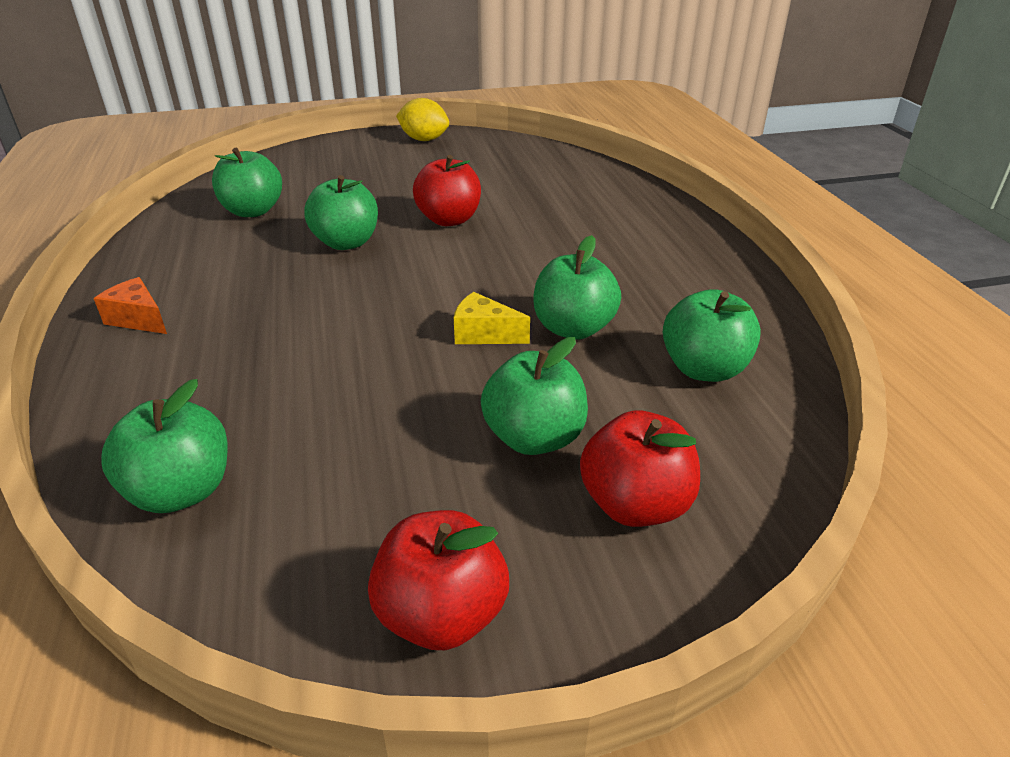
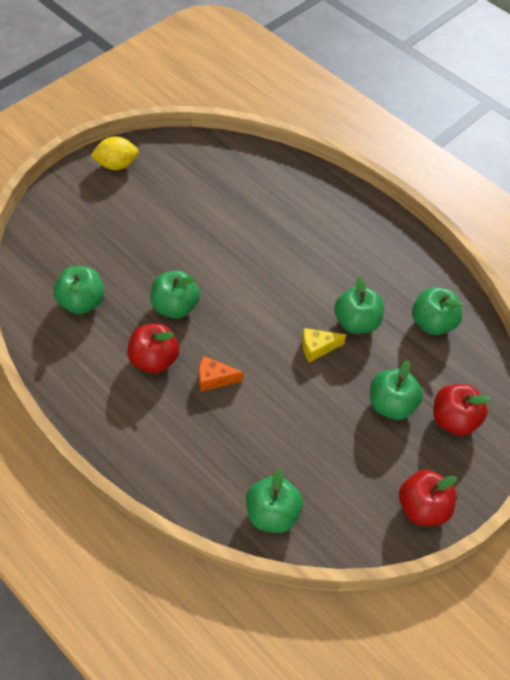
camera: 35 degrees left, 20 degrees up
(138, 319) = (125, 428): orange cheese -> orange cheese (214, 379)
(449, 220) = (216, 255): red apple -> red apple (154, 359)

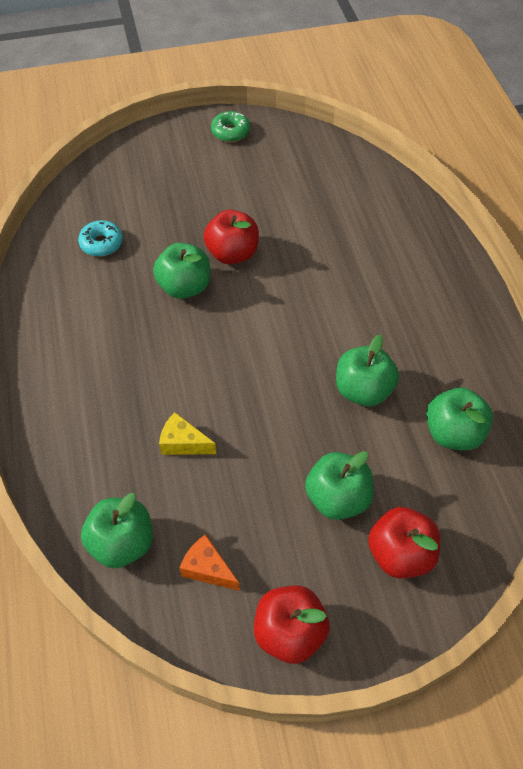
camera: 35 degrees right, 0 degrees up
(82, 302) = (101, 243): green apple -> turquoise donut
(116, 165) = (230, 132): yellow lemon -> green donut
(154, 359) = (125, 328): red apple -> red apple (232, 254)
(214, 379) = (169, 375): orange cheese -> orange cheese (208, 569)
(317, 348) = (299, 396): yellow cheese -> yellow cheese (183, 443)

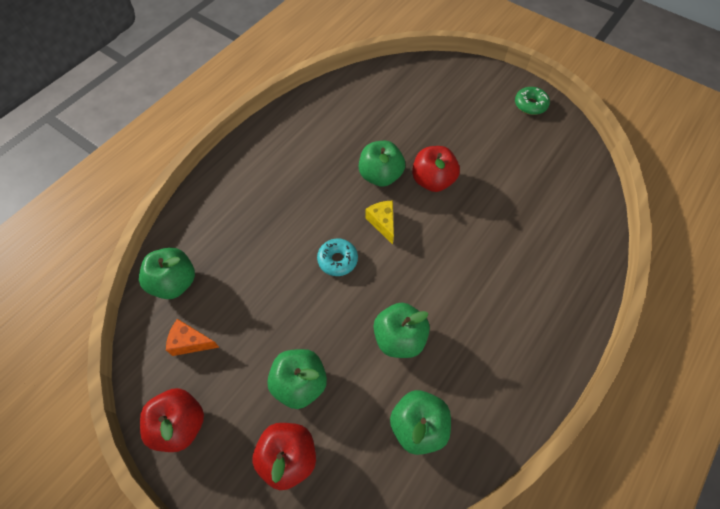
camera: 50 degrees right, 5 degrees up
(101, 243) = (369, 111): turquoise donut -> turquoise donut (337, 260)
(183, 443) = (266, 262): yellow cheese -> yellow cheese (382, 223)
(208, 569) = (190, 342): orange cheese -> orange cheese turned 75 degrees counterclockwise

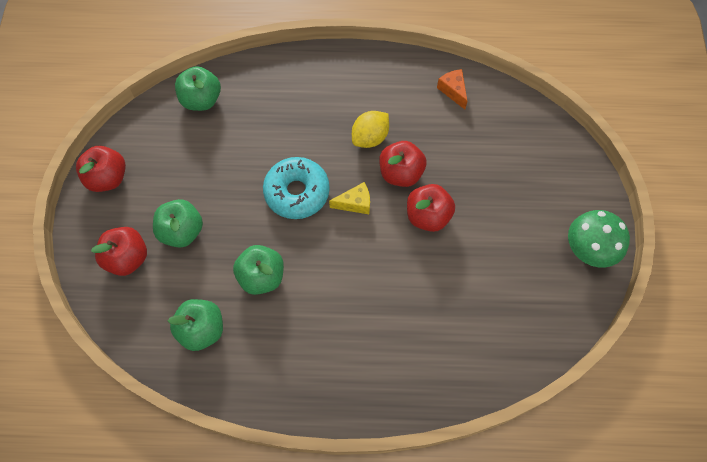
camera: 55 degrees right, 5 degrees up
(190, 342) = (165, 143): orange cheese -> orange cheese (453, 91)
(330, 177) = (370, 138): none -> yellow lemon
(337, 260) = (297, 192): turquoise donut -> turquoise donut, size x1.73
(380, 176) = (401, 173): green apple -> red apple
(382, 223) = (355, 203): yellow cheese -> yellow cheese turned 45 degrees clockwise
(530, 105) = (588, 250): green donut -> green mushroom

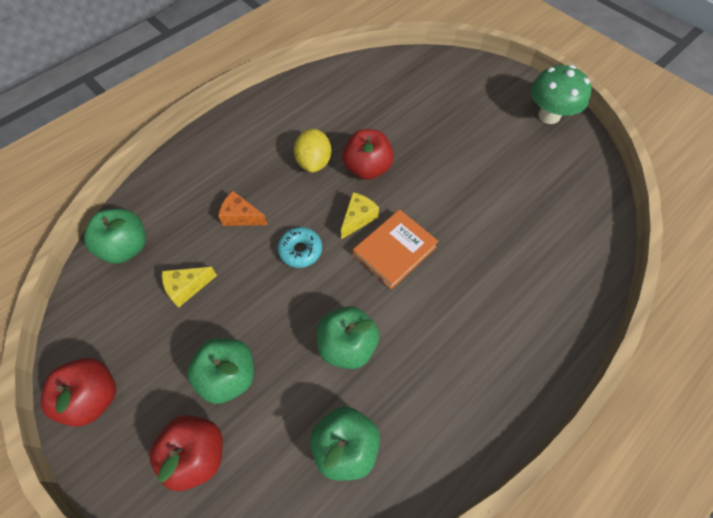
camera: 45 degrees left, 5 degrees down
(210, 157) = (187, 288): none -> yellow cheese
(297, 192) = (300, 250): turquoise donut -> turquoise donut, size x0.58
(354, 246) = (395, 251): none -> orange book
(428, 216) = (422, 181): red apple -> none
(453, 91) = (339, 85): orange cheese -> orange cheese (241, 217)

